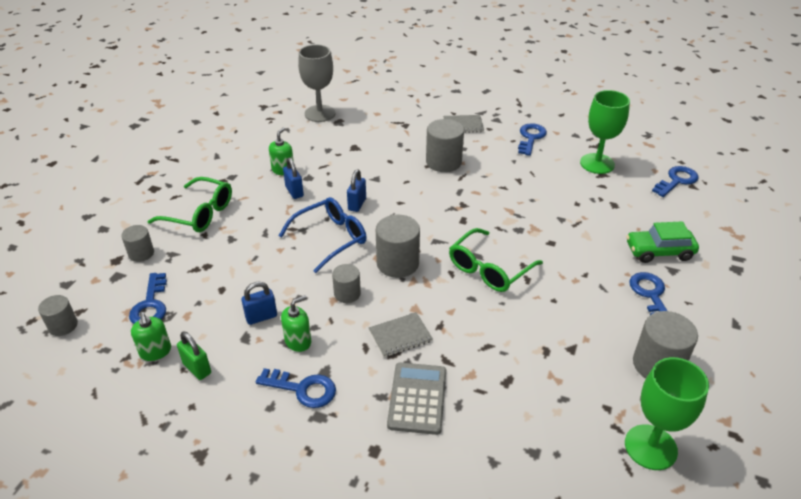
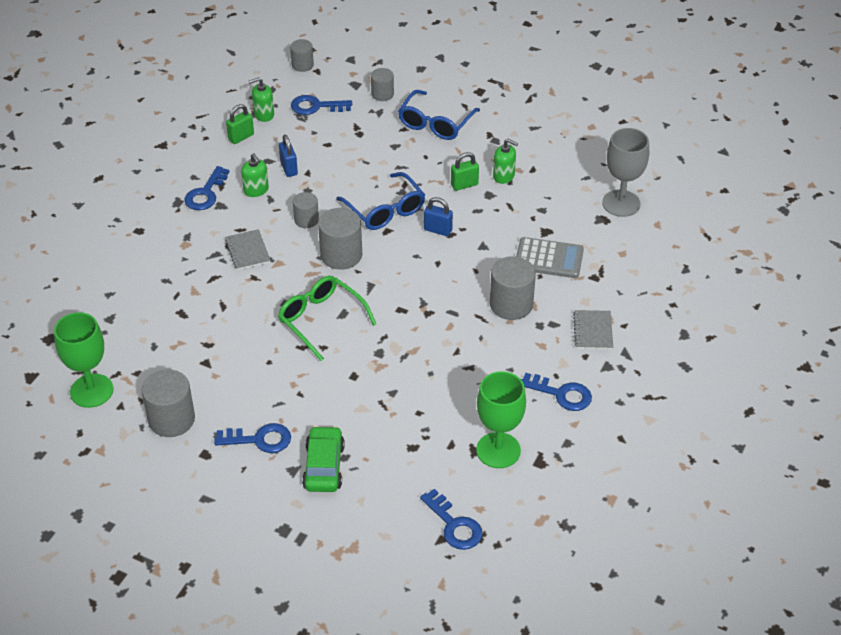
camera: 95 degrees right, 5 degrees up
(199, 213) = (436, 123): green glasses -> blue glasses
(294, 191) = (464, 185): blue padlock -> green padlock
(417, 398) = (179, 257): grey calculator -> grey calculator (549, 259)

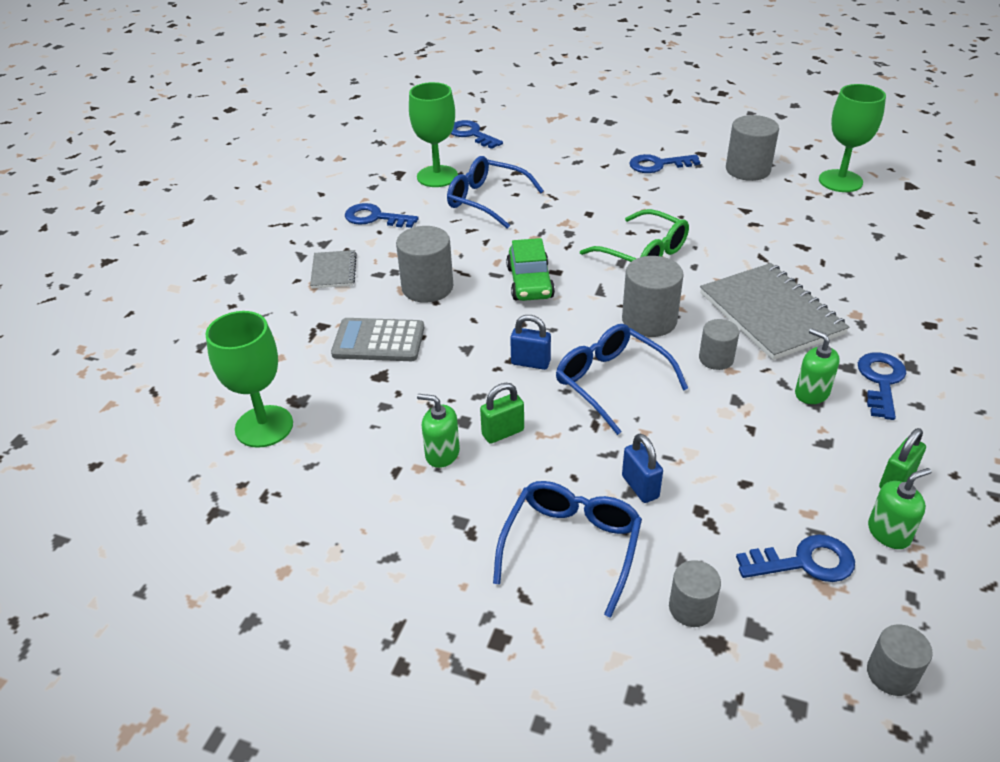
camera: 175 degrees right, 5 degrees down
(247, 251) = (771, 314): grey notebook -> grey notebook, size x1.98
(289, 168) = (783, 432): blue padlock -> blue padlock (640, 487)
(324, 466) = (592, 155): green car -> green car (530, 283)
(449, 405) = (487, 200): none -> blue glasses
(621, 203) = (264, 426): grey goblet -> green goblet

